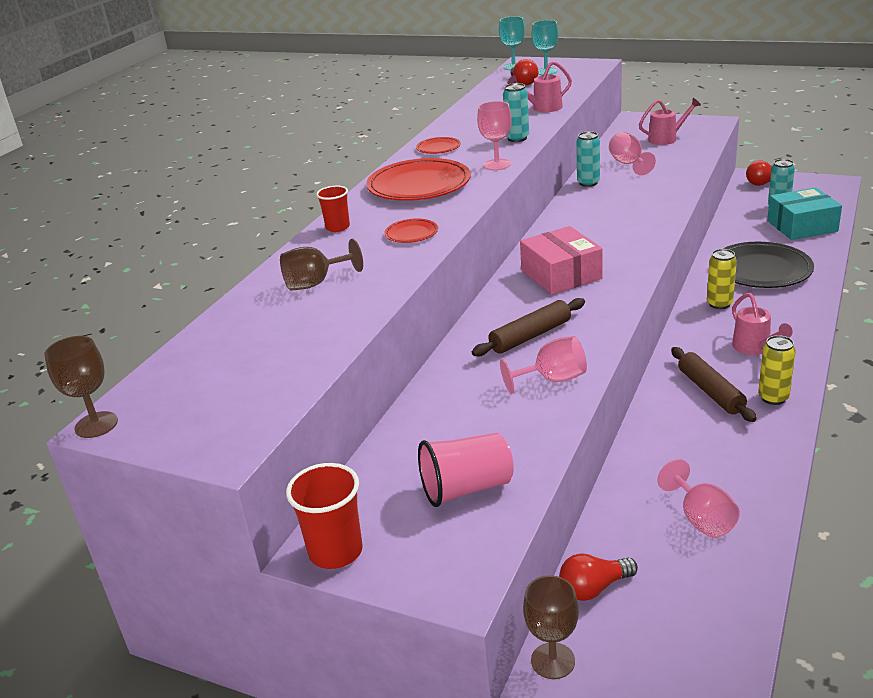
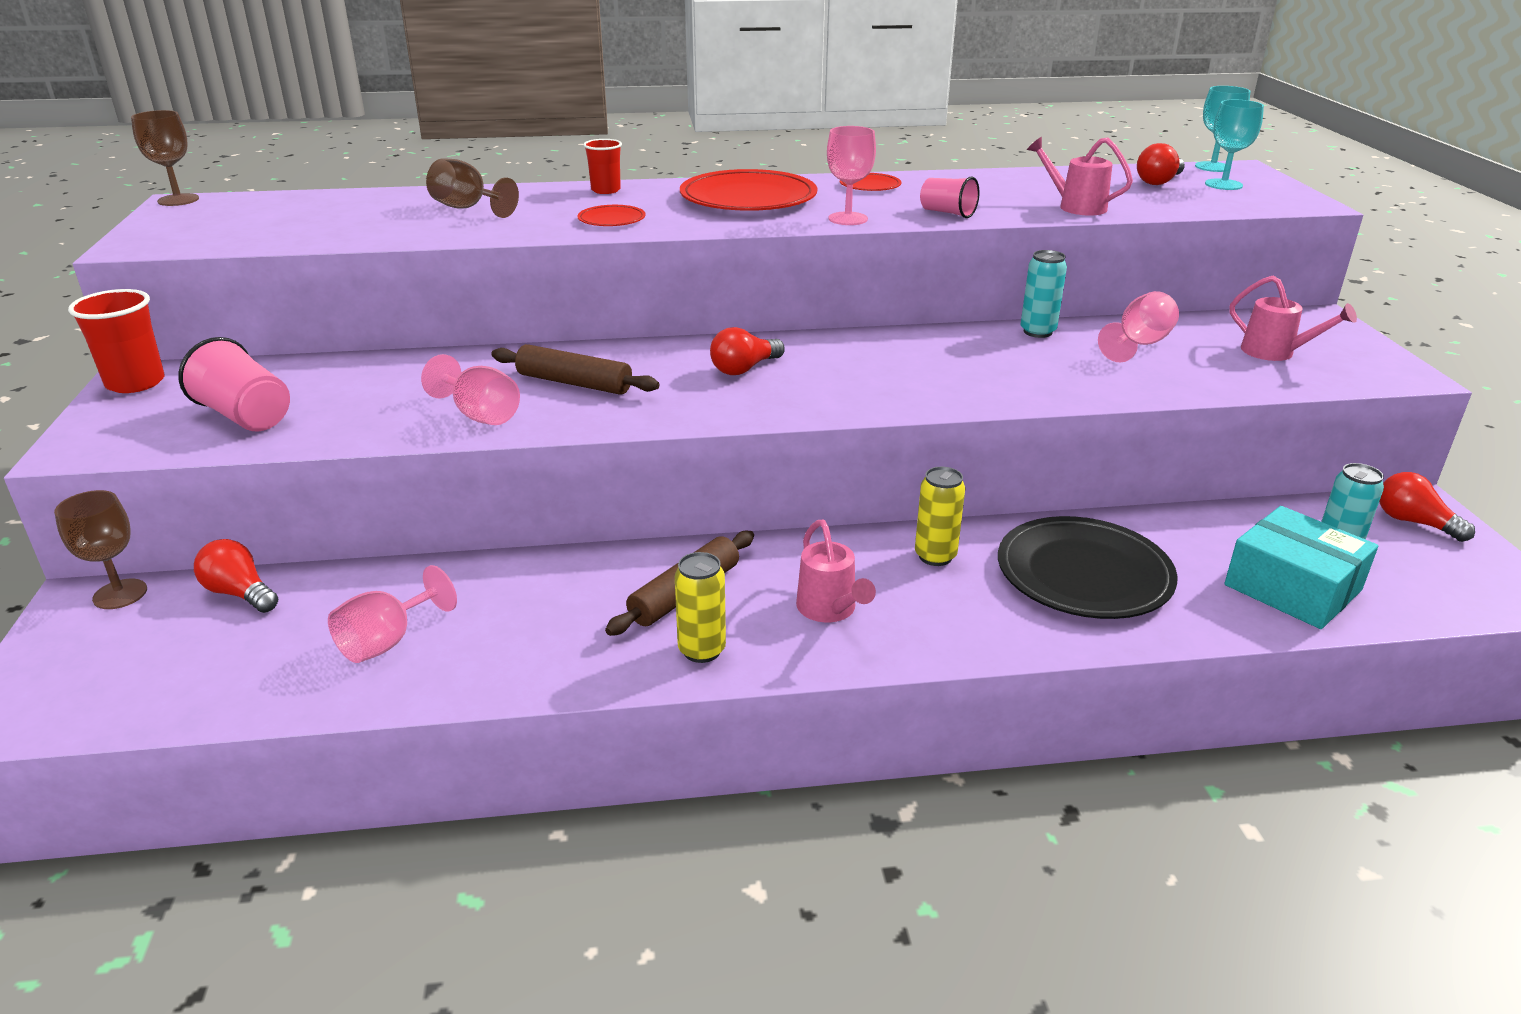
camera: 55 degrees right, 0 degrees up
(517, 138) = (947, 213): turquoise can -> pink cup
(561, 274) = (744, 369): pink box -> red light bulb
(754, 348) = (830, 610): pink watering can -> pink watering can turned 60 degrees counterclockwise

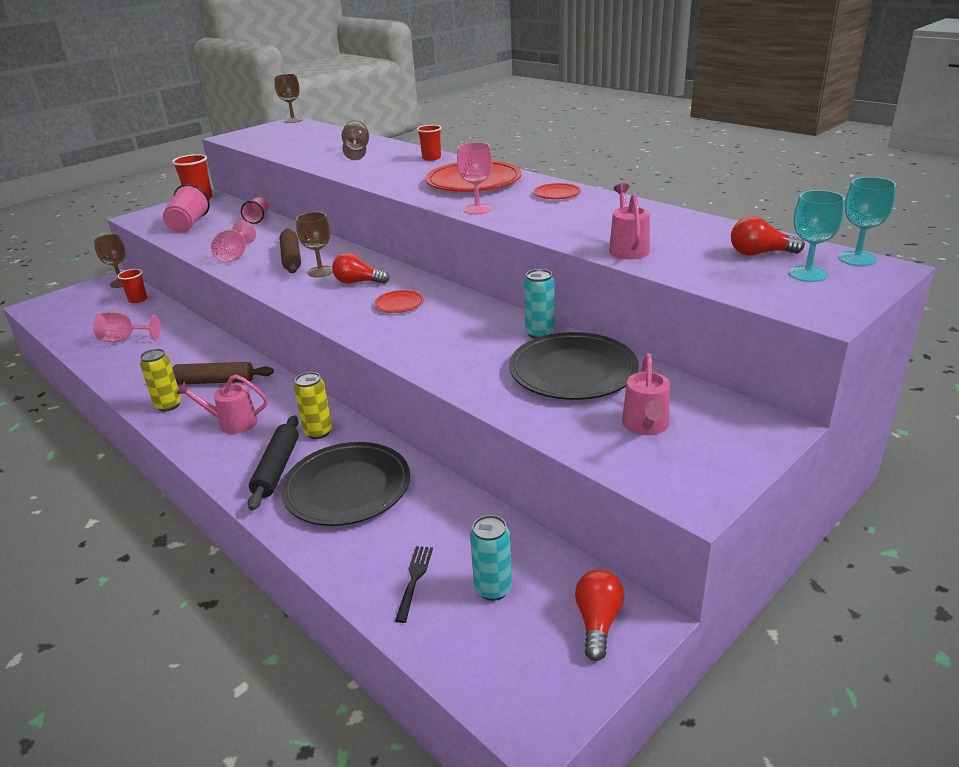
camera: 55 degrees right, 0 degrees up
(240, 593) = (138, 299): red light bulb -> red cup
(611, 219) = (385, 174): red plate -> red plate (399, 304)
(664, 379) = (321, 272): none -> brown goblet
(830, 610) = (232, 423): pink watering can -> pink watering can turned 60 degrees clockwise
(947, 213) = (538, 224): pink cup -> pink cup (257, 218)
(990, 608) = (277, 468): none -> black rolling pin
(1138, 344) = (573, 371): pink goblet -> black plate
(1292, 587) = (414, 580): turquoise box -> black fork

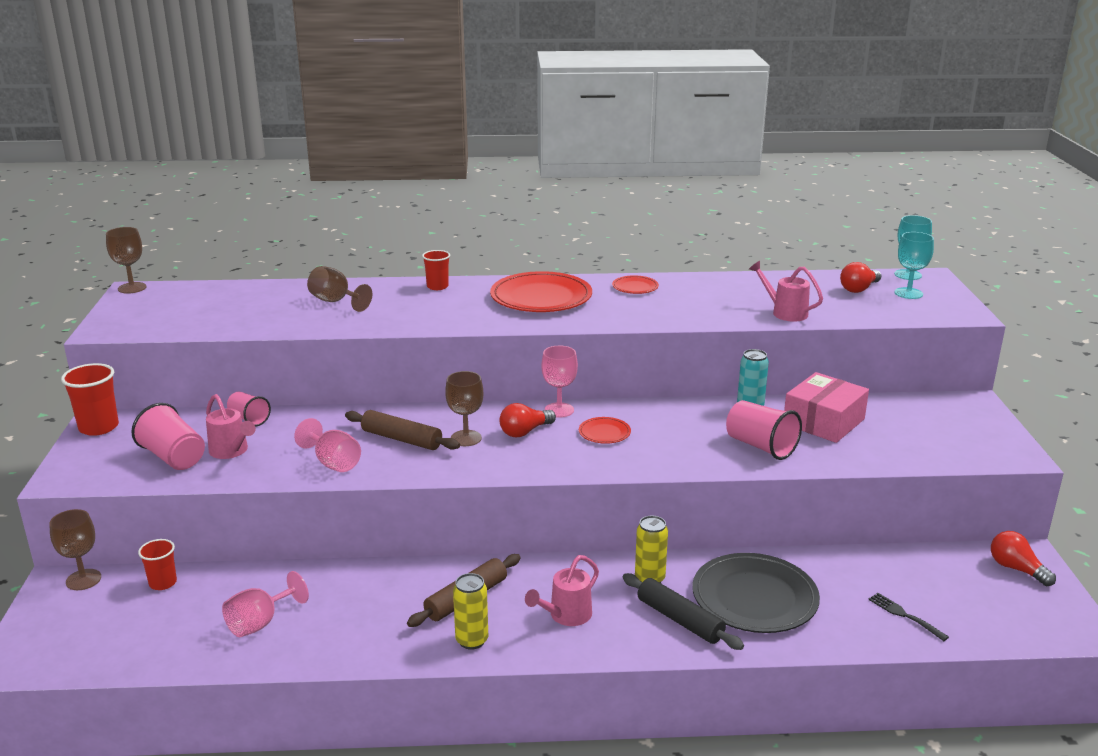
camera: 50 degrees left, 5 degrees down
(476, 364) = (760, 446): none -> pink cup
(477, 209) = (610, 319): pink goblet -> pink goblet (559, 410)
(493, 589) = (947, 590): turquoise can -> none
(573, 371) = (823, 421): black plate -> pink box
(646, 426) = (925, 433): pink watering can -> pink watering can (231, 451)

